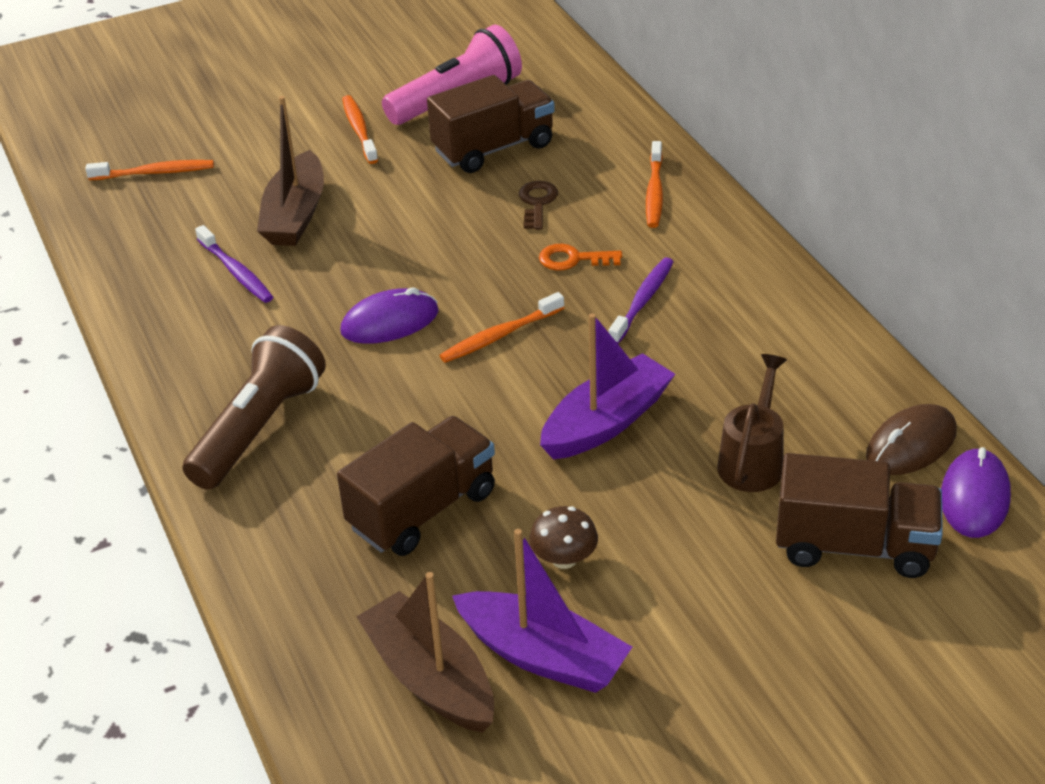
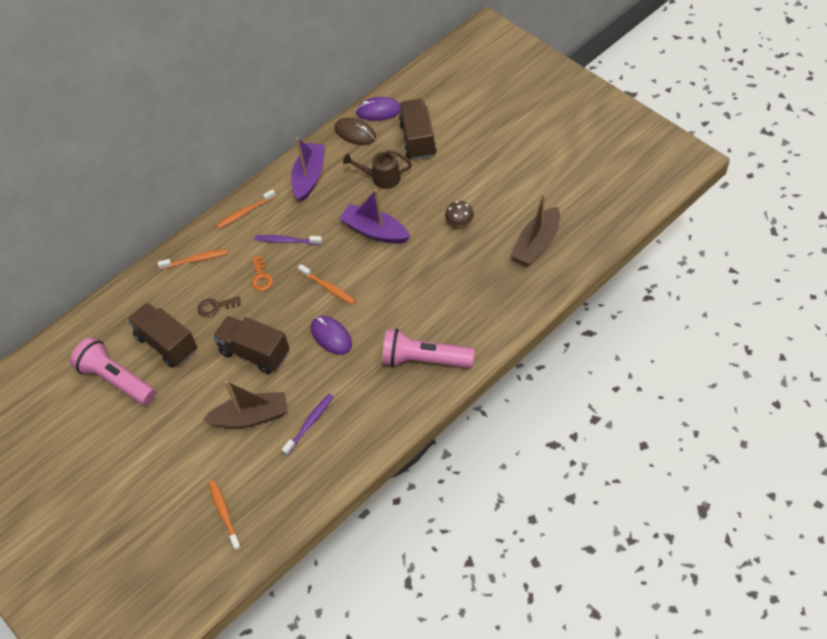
camera: 105 degrees left, 15 degrees up
(258, 428) = (424, 360): brown flashlight -> pink flashlight
(359, 130) = (158, 419): orange toothbrush -> orange toothbrush (245, 212)
(422, 510) = (451, 277): brown truck -> brown truck (254, 353)
(543, 656) = (511, 214): purple boat -> purple boat (309, 177)

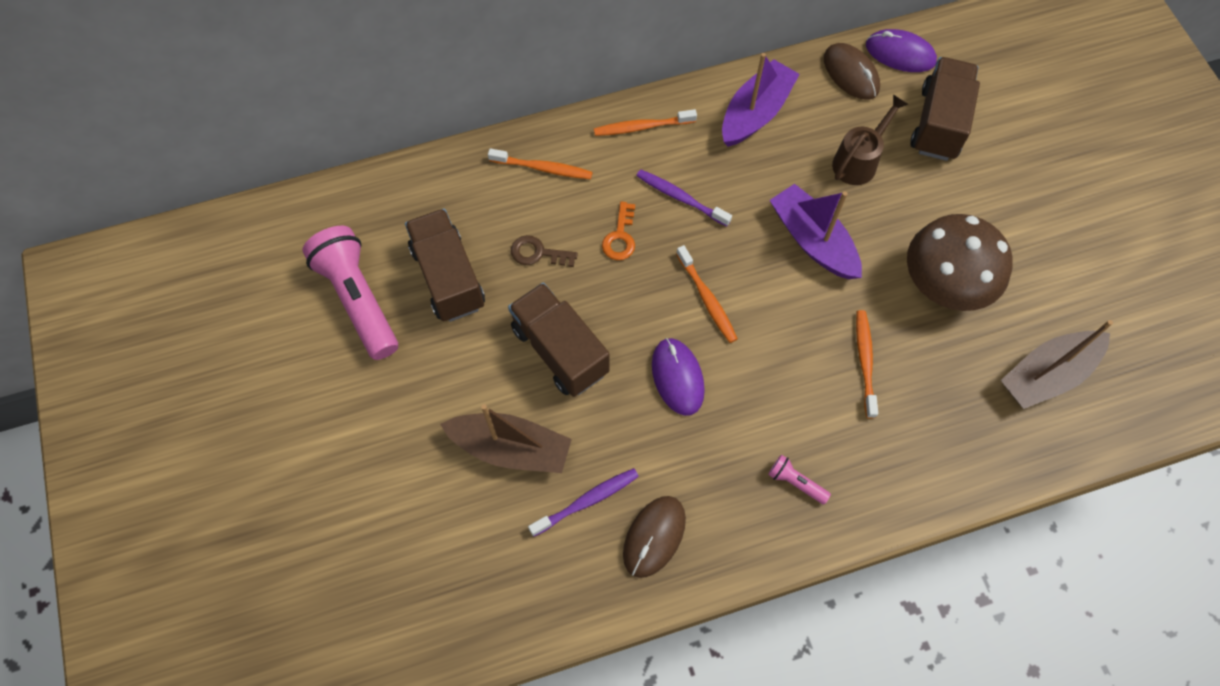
camera: 20 degrees right, 10 degrees up
(224, 514) = (407, 582): orange toothbrush -> orange toothbrush (865, 362)
(357, 424) = (654, 536): none -> brown mouse
(381, 178) = (858, 161): brown watering can -> brown watering can turned 105 degrees clockwise
(424, 360) = (795, 482): pink flashlight -> pink flashlight, size x0.43
(459, 222) = (944, 284): brown mushroom -> brown mushroom, size x2.16

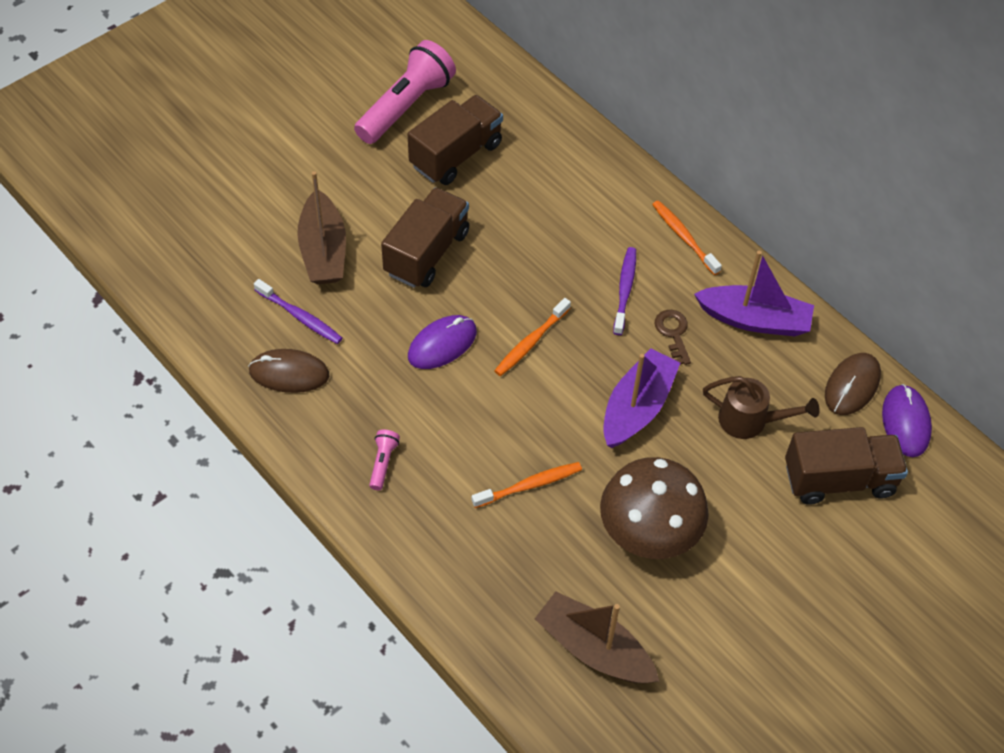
camera: 65 degrees right, 10 degrees down
(538, 253) = (511, 206): brown key -> brown key (673, 333)
(543, 168) = (597, 181): orange toothbrush -> none
(620, 237) = (559, 258): orange key -> none

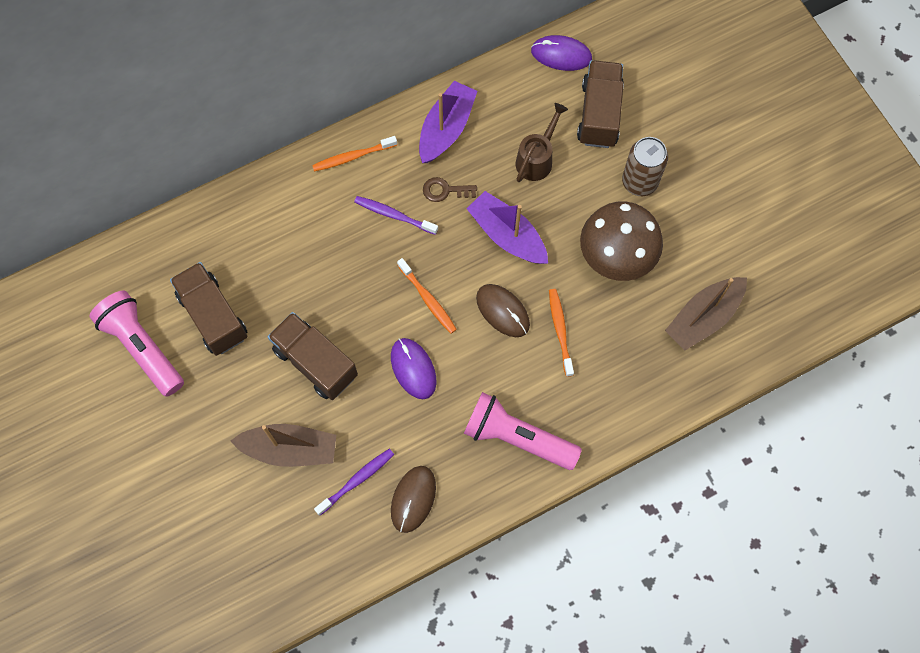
camera: 75 degrees left, 15 degrees up
(383, 463) = (517, 438): pink flashlight -> pink flashlight, size x2.33
(760, 542) = (639, 182): none -> brown can
(852, 386) = (522, 80): brown mouse -> brown mouse (502, 311)

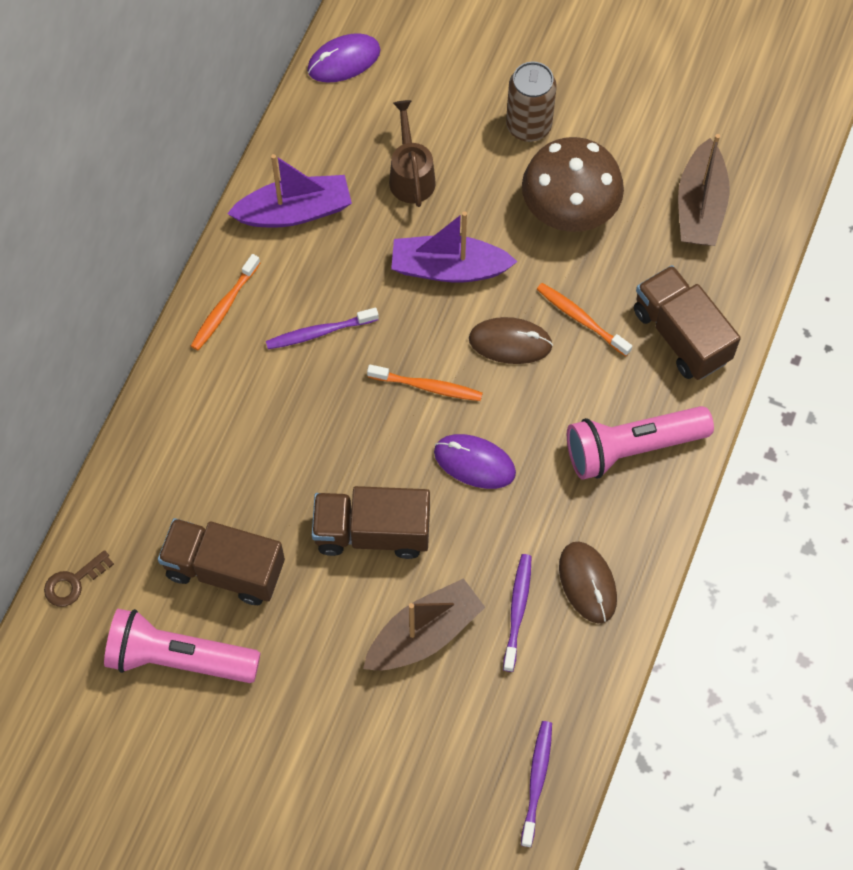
camera: 40 degrees left, 5 degrees down
(274, 593) = (536, 781): none -> purple toothbrush
(445, 190) = (348, 271): brown key -> brown key (73, 582)
(446, 128) = (294, 211): purple boat -> purple boat turned 90 degrees clockwise
(599, 114) = (432, 90): brown truck -> brown truck (681, 335)

